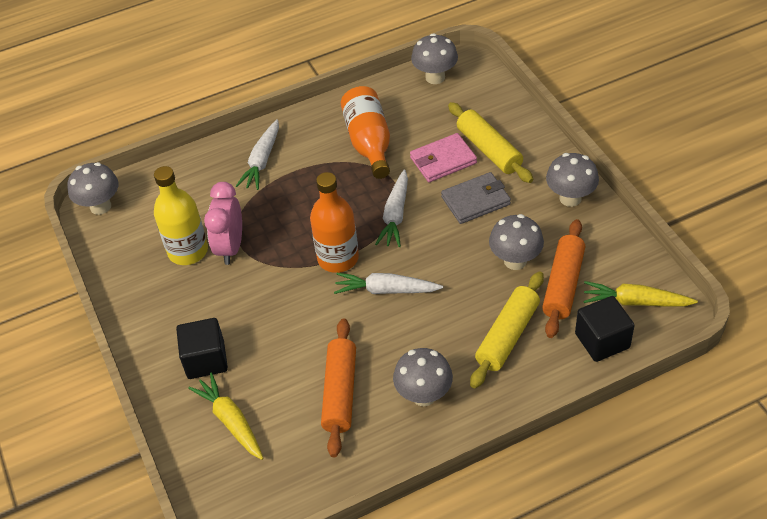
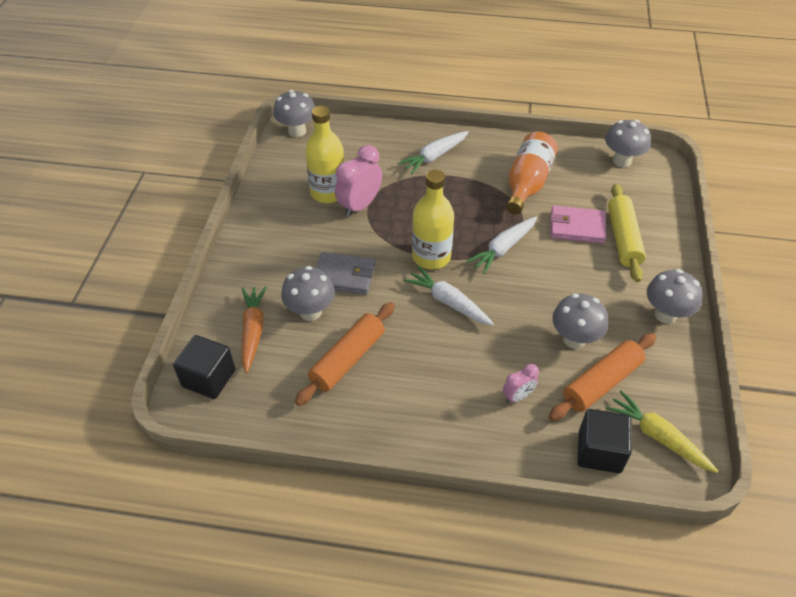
camera: 30 degrees right, 0 degrees up
(206, 360) = (274, 276): black cube -> black cube (209, 378)
(231, 421) = (253, 331): yellow carrot -> orange carrot
(338, 258) = (431, 257): orange bottle -> yellow bottle
(424, 395) = (409, 402): grey mushroom -> grey mushroom (310, 312)
(475, 201) = (579, 272): grey wallet -> grey wallet (344, 276)
(507, 336) = (518, 396): yellow rolling pin -> pink clock

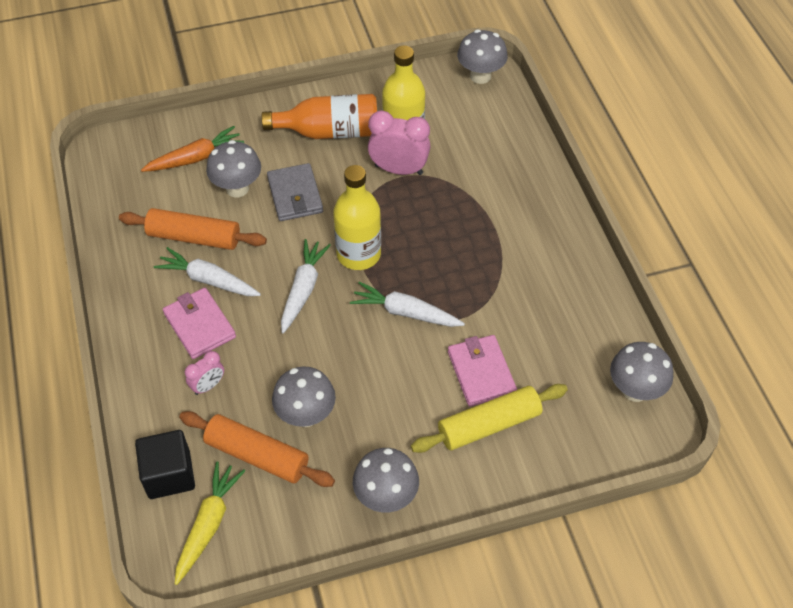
camera: 65 degrees right, 5 degrees up
(209, 378) = (132, 152): black cube -> none
(434, 157) = (517, 203): white carrot -> white carrot (208, 280)
(450, 384) = (200, 325): none -> pink wallet
(518, 396) = (208, 386): pink clock -> pink clock turned 75 degrees counterclockwise
(527, 184) = (526, 303): orange bottle -> orange bottle (329, 132)

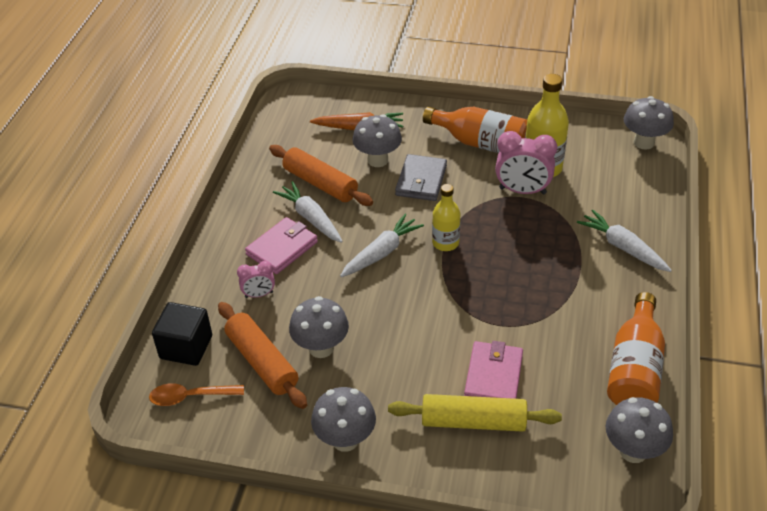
camera: 30 degrees right, 10 degrees down
(200, 325) = (282, 248): pink wallet -> pink wallet turned 45 degrees clockwise
(208, 524) = (190, 397): yellow carrot -> orange spoon
(358, 254) = (445, 243): yellow bottle -> yellow bottle, size x0.64
(399, 169) = (522, 191): pink clock -> pink clock turned 150 degrees clockwise
(405, 312) = (456, 302): white carrot -> white carrot (623, 247)
(594, 312) = (634, 368): none -> orange bottle

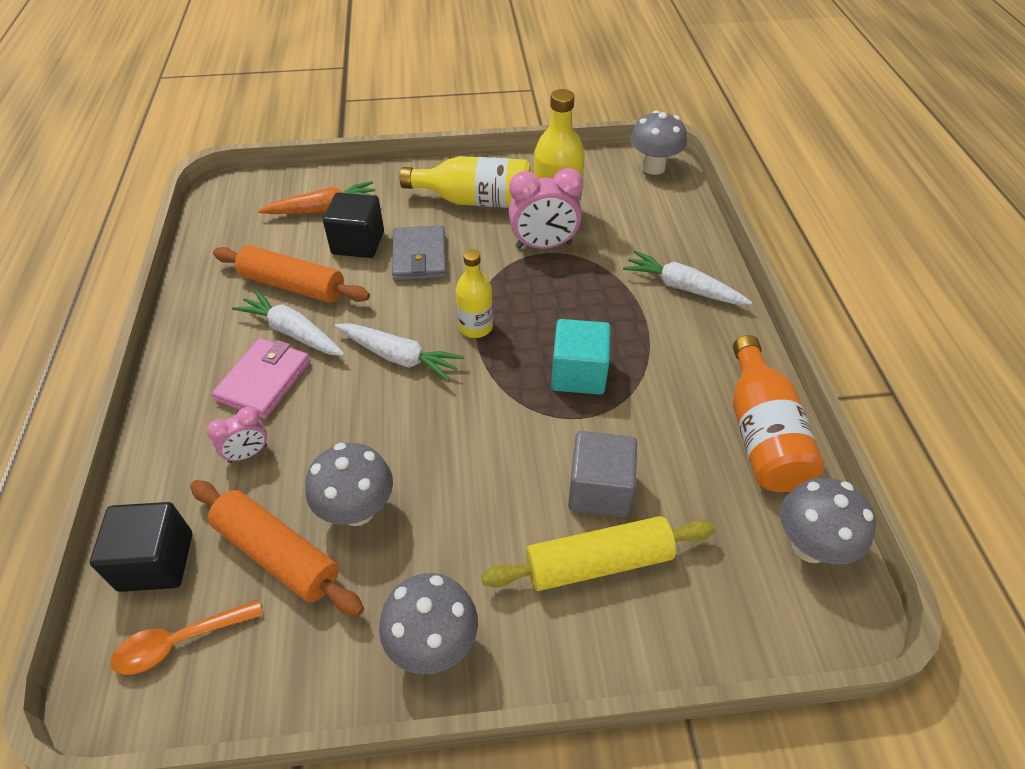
camera: 20 degrees left, 5 degrees up
(377, 160) = (358, 243): grey mushroom -> black cube
(381, 252) = (399, 357): white carrot -> white carrot turned 90 degrees clockwise
(481, 143) = (475, 201): orange bottle -> yellow bottle
(493, 376) = (599, 490): pink wallet -> grey cube
(511, 294) = (578, 374): none -> turquoise cube

